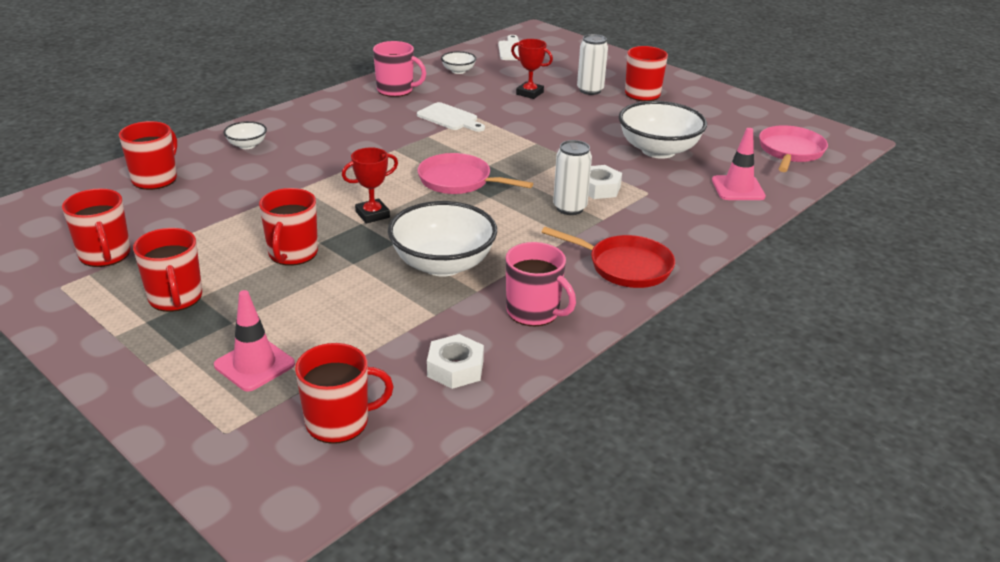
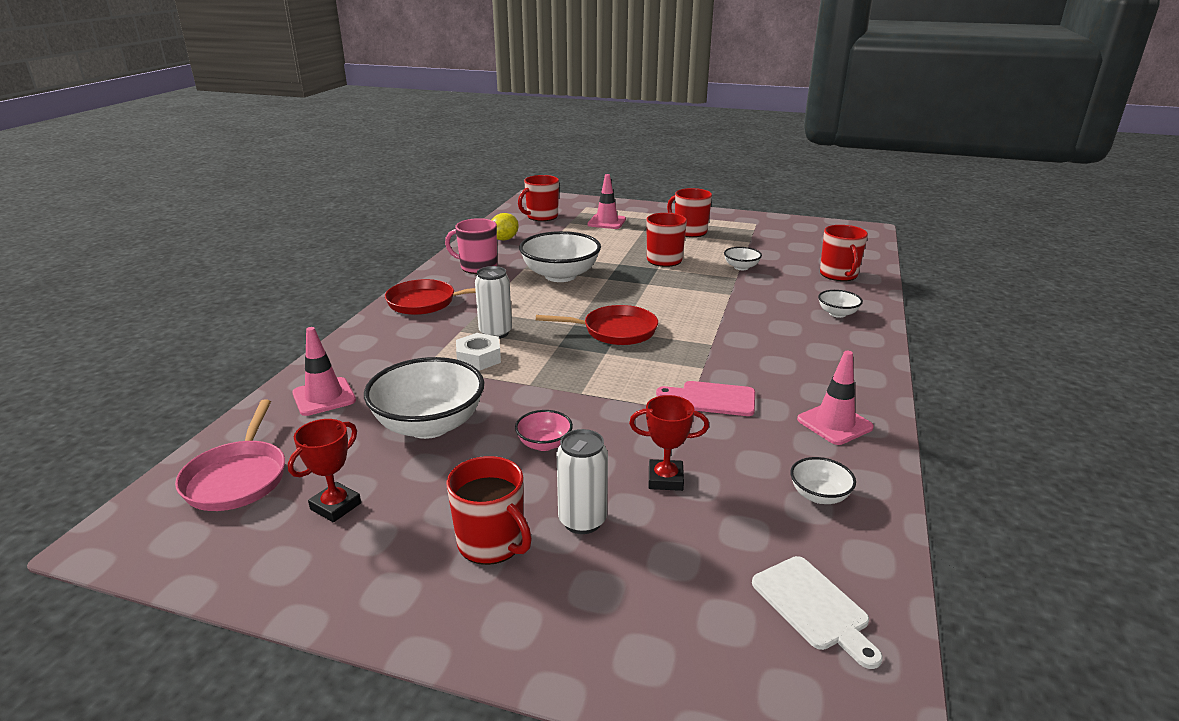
camera: 155 degrees right, 5 degrees down
(105, 255) = (766, 237): red mug -> none
(228, 216) = (741, 267): none -> white bowl
(372, 214) = (648, 291): red trophy -> red trophy (335, 506)
(396, 90) = (834, 423): pink mug -> pink traffic cone
(449, 118) = (712, 399): white cutting board -> pink cutting board
(455, 368) = (504, 239): white nut -> yellow lemon
(459, 181) = (615, 331): pink pan -> red pan
(586, 123) = (544, 444): none -> pink bowl

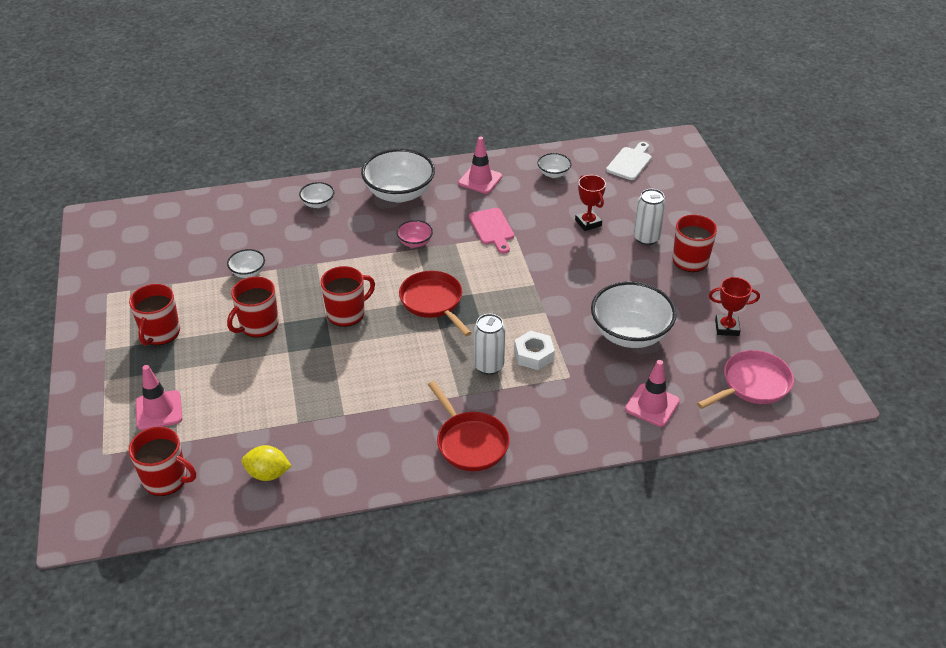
camera: 120 degrees left, 15 degrees up
(477, 267) = (363, 452): pink mug -> none
(544, 444) = (601, 277): pink bowl -> pink bowl (415, 242)
(560, 275) = (344, 380): white bowl -> white bowl (399, 193)
(839, 275) = (233, 216): red mug -> red mug (347, 313)

